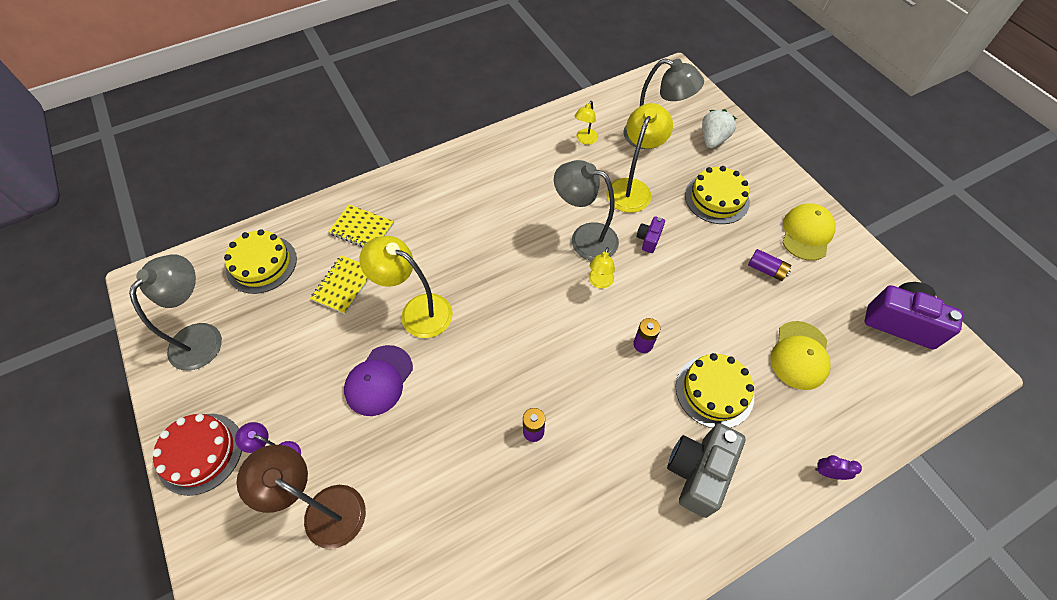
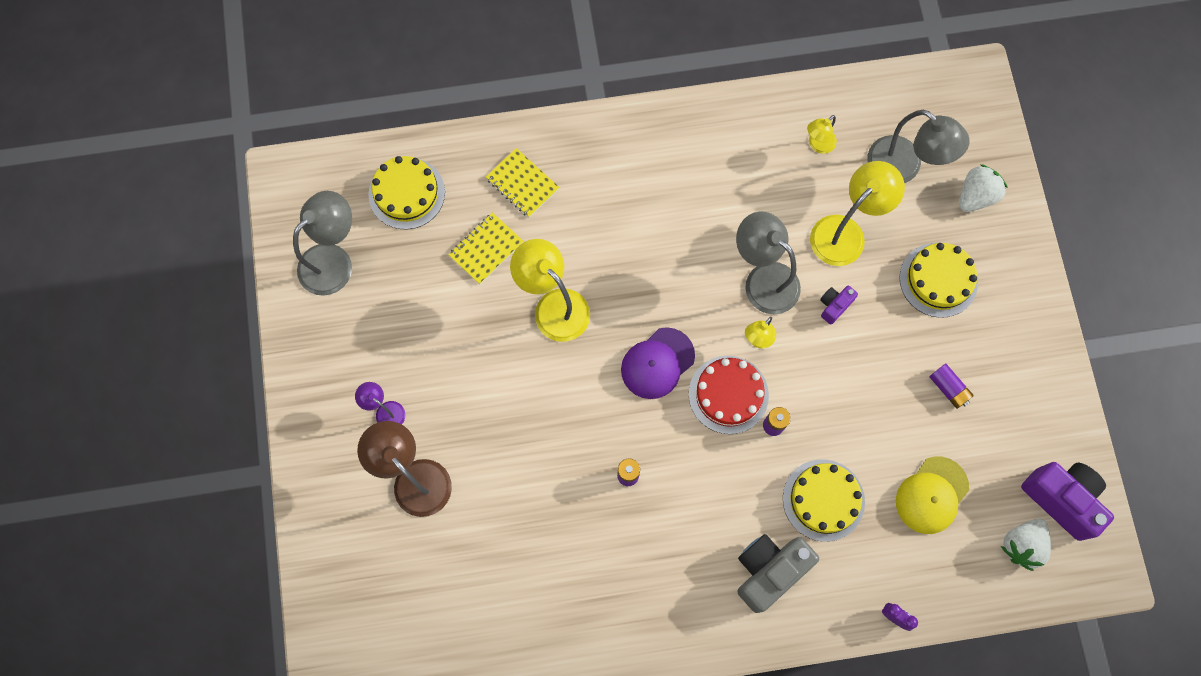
camera: 20 degrees right, 15 degrees up
(200, 453) = (313, 384): red cake -> red cake (728, 394)
(379, 380) = (495, 370): purple cap -> purple cap (657, 363)
(806, 233) = (1019, 360): yellow cap -> none
(893, 369) = (1021, 545): none -> white strawberry

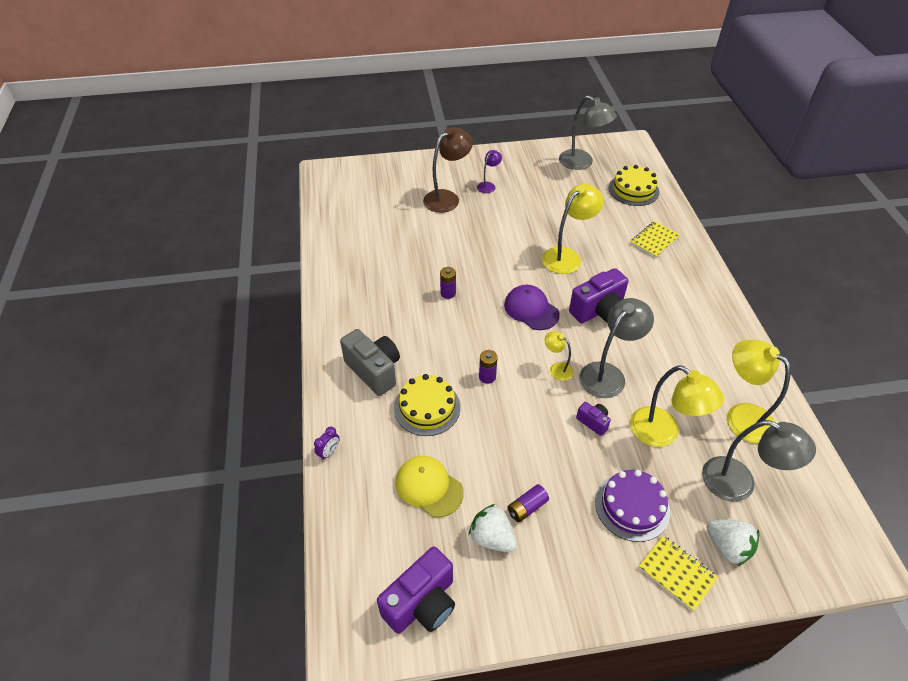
camera: 90 degrees right, 25 degrees down
(486, 249) = (602, 224): yellow notebook -> yellow notebook (677, 573)
(658, 277) = (598, 311): none -> purple camera
(728, 394) = (510, 350): red cake -> none
(818, 145) = (741, 416): yellow lamp -> yellow lamp, size x1.92
(903, 168) = (739, 483): grey lamp -> grey lamp turned 105 degrees counterclockwise
(938, 280) = (632, 506): yellow cake -> purple cake
(1021, 545) = (380, 560): white strawberry -> white strawberry (492, 537)

